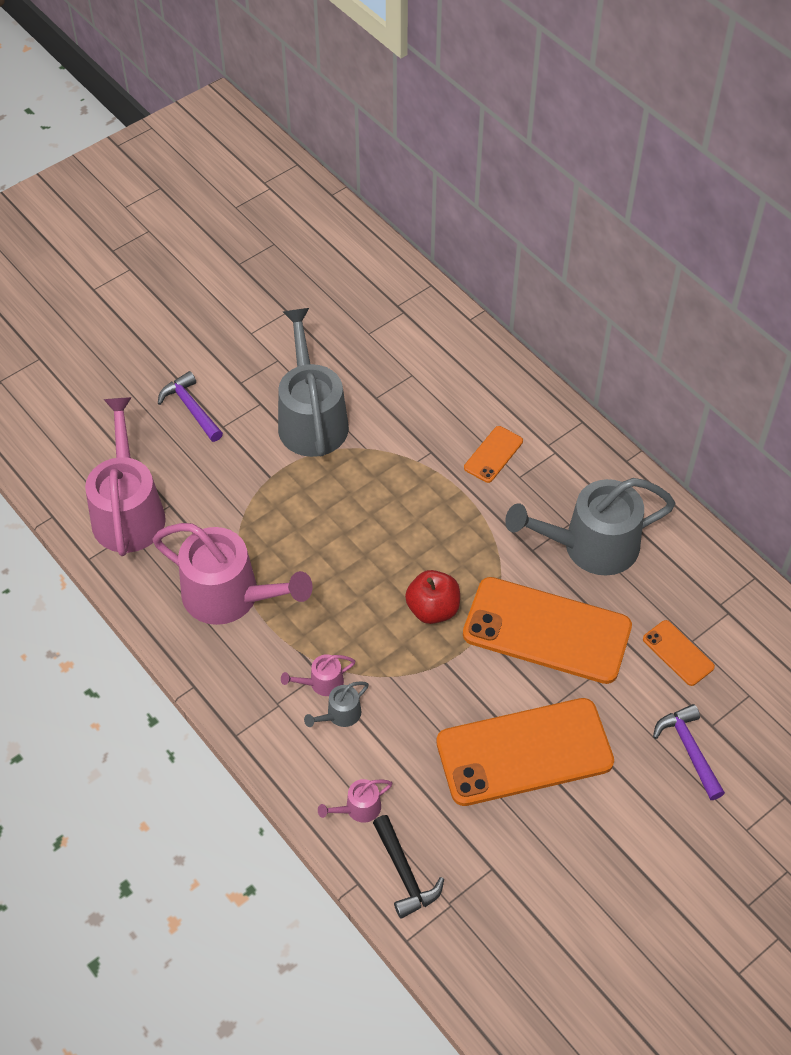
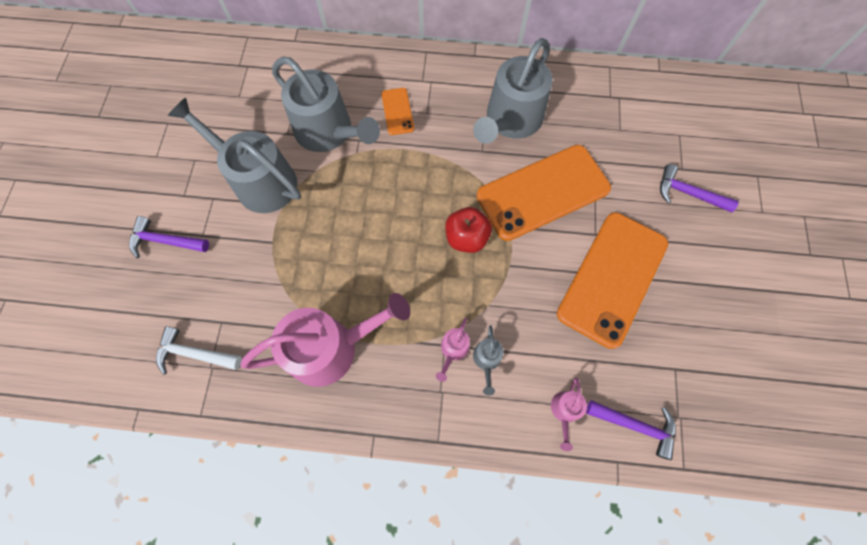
camera: 45 degrees left, 15 degrees up
(128, 512) = (195, 354): pink watering can -> white hammer
(404, 873) = (635, 425): black hammer -> purple hammer
(412, 424) = (328, 132): none -> grey watering can
(678, 653) = (621, 143): orange phone -> none

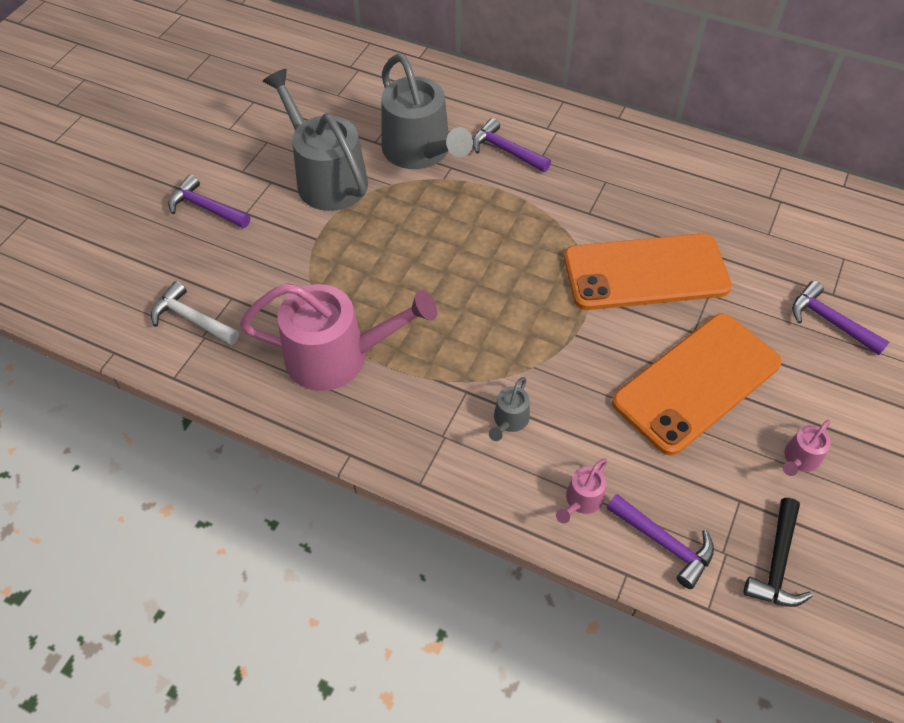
camera: 20 degrees right, 15 degrees down
(397, 111) = (506, 150): orange phone -> purple hammer
(453, 350) = (474, 399): pink watering can -> pink watering can (800, 459)
(466, 238) = (535, 293): red apple -> none
(510, 120) = (635, 191): grey watering can -> none
(718, 412) = (777, 563): none -> black hammer

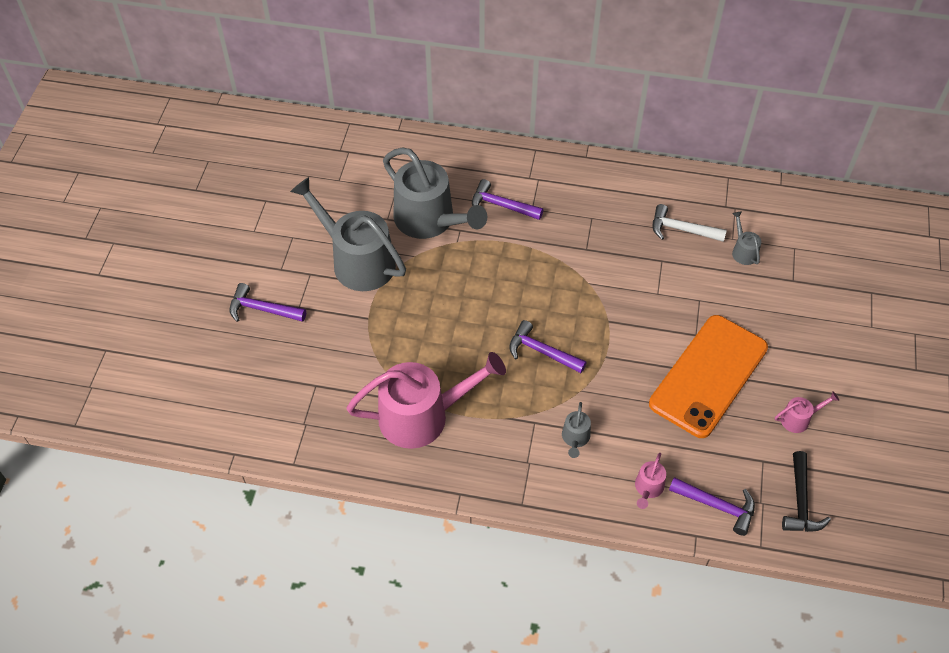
camera: 15 degrees left, 0 degrees up
(192, 319) = (289, 411): white hammer -> white hammer (682, 229)
(645, 272) = (645, 292): orange phone -> none
(778, 250) = (743, 251): none -> grey watering can
(800, 459) = (798, 419): pink watering can -> pink watering can turned 135 degrees counterclockwise
(830, 321) = (796, 304): purple hammer -> purple hammer (542, 352)

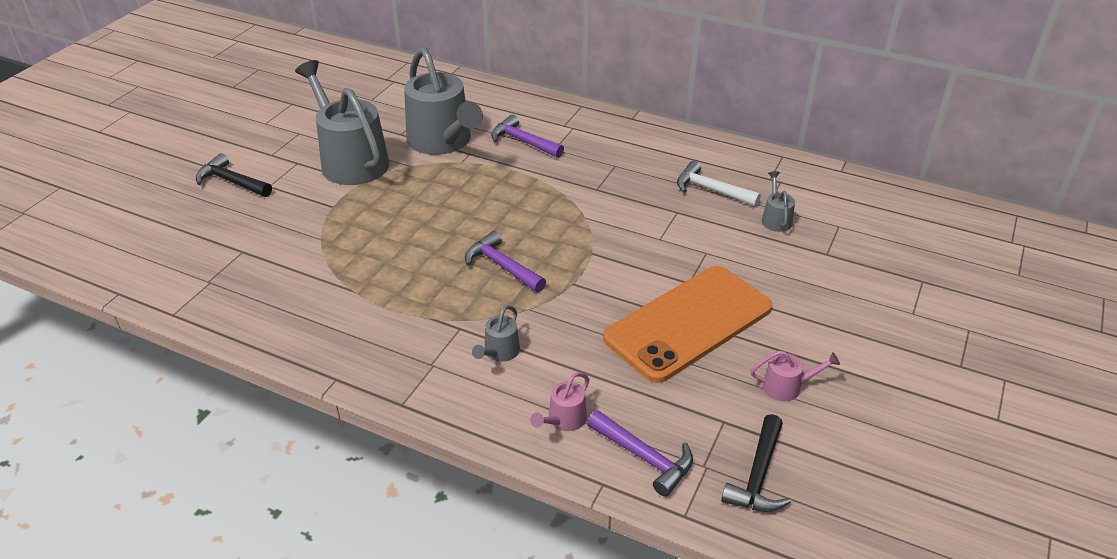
camera: 15 degrees right, 15 degrees down
(262, 309) = (232, 182): purple hammer -> black hammer
(422, 416) = (337, 298): pink watering can -> none

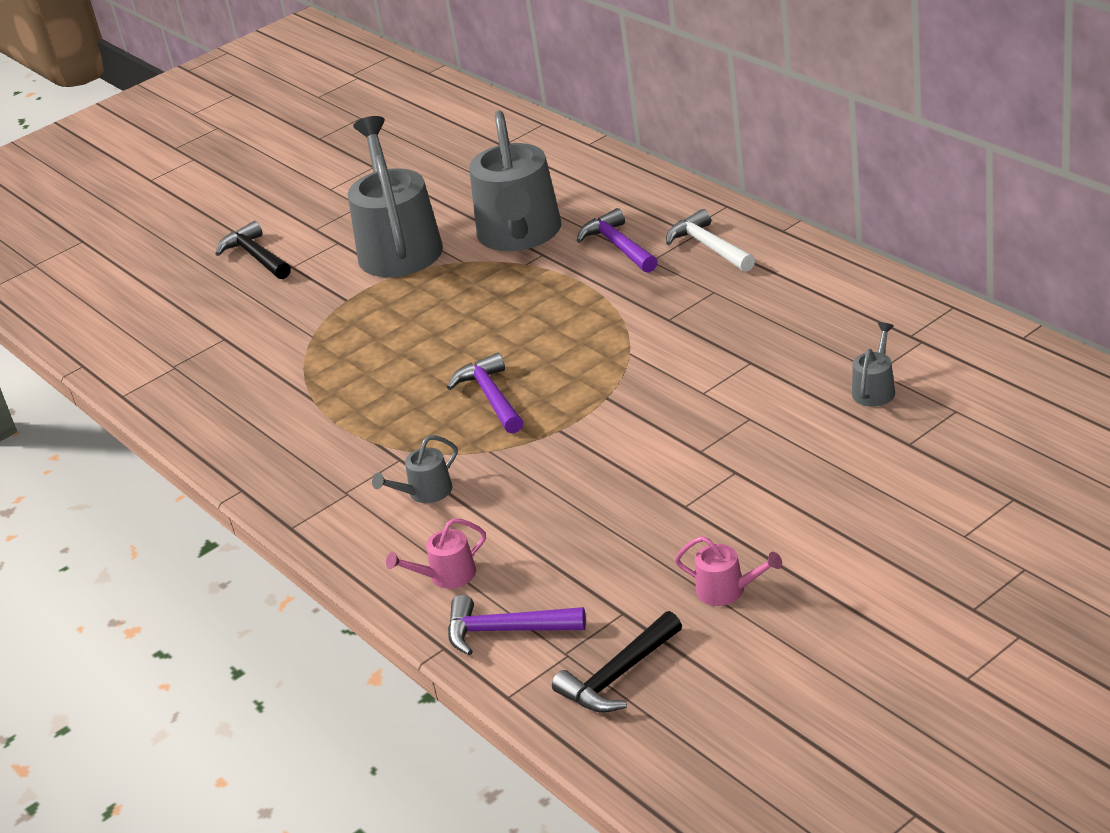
camera: 30 degrees right, 5 degrees down
(644, 457) = (506, 631): purple hammer -> purple hammer turned 120 degrees clockwise
(688, 323) = (663, 498): orange phone -> none
(711, 190) = (817, 340): white hammer -> white hammer (709, 247)

